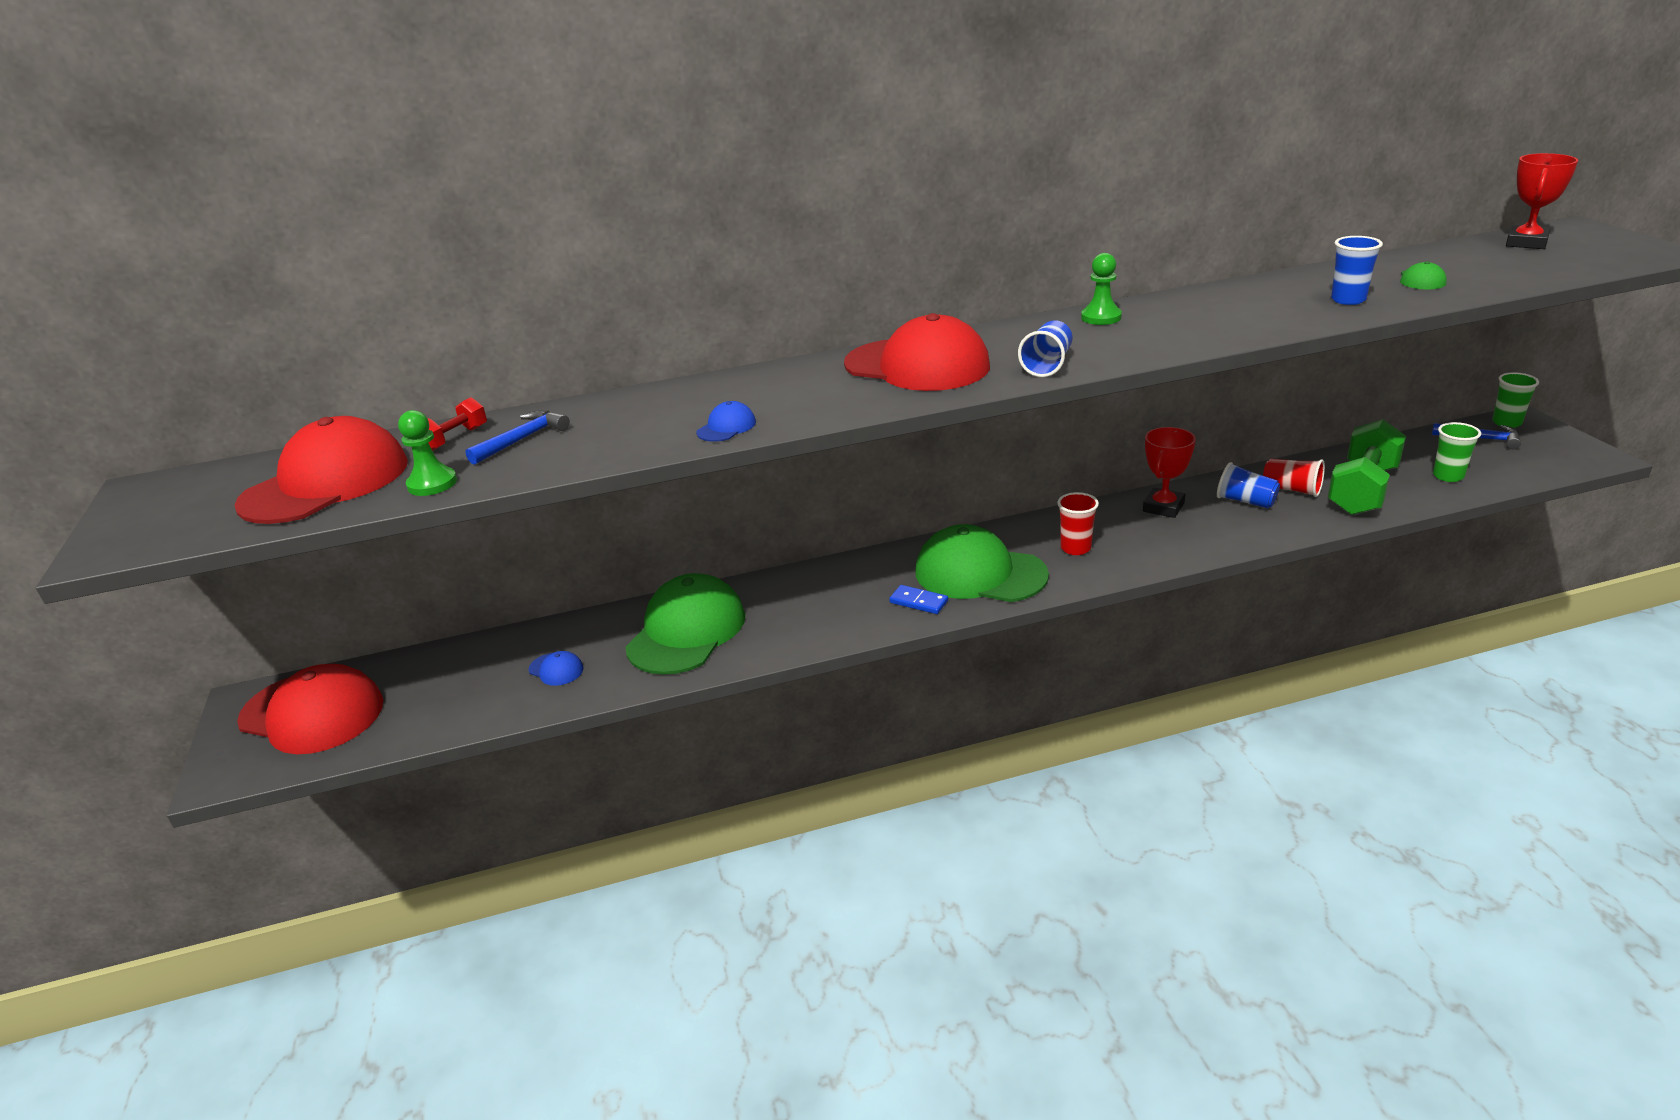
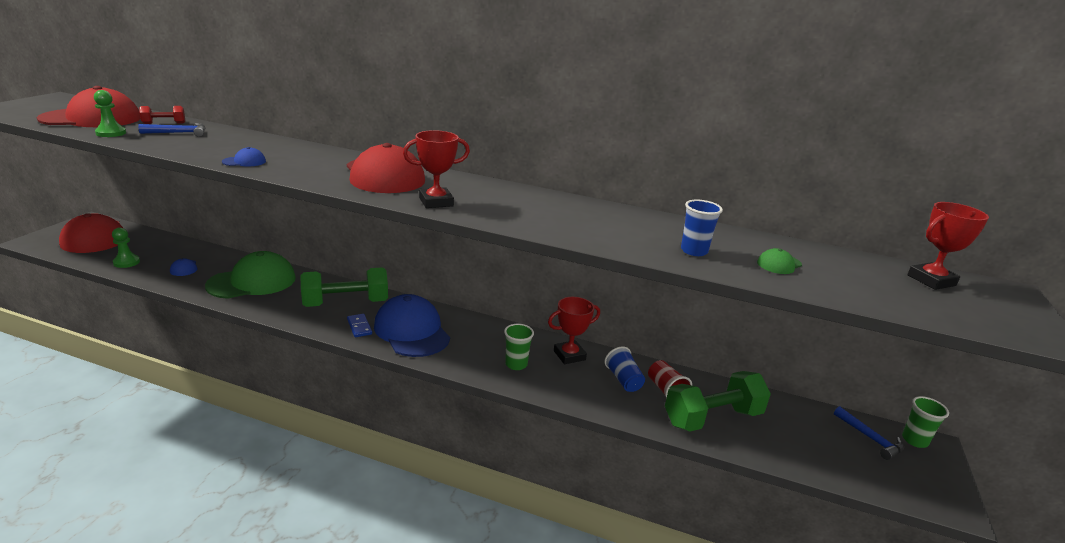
camera: 30 degrees right, 5 degrees down
(850, 588) = (346, 303): none -> green dumbbell
(980, 573) = (412, 331): green cap -> blue cap
(1047, 365) = (436, 202): blue cup -> red trophy
(1075, 548) = (480, 348): red cup -> none
(1101, 317) = (529, 196): green pawn -> green pawn (126, 262)
(1448, 476) = (794, 445): green cup -> green cup (516, 364)

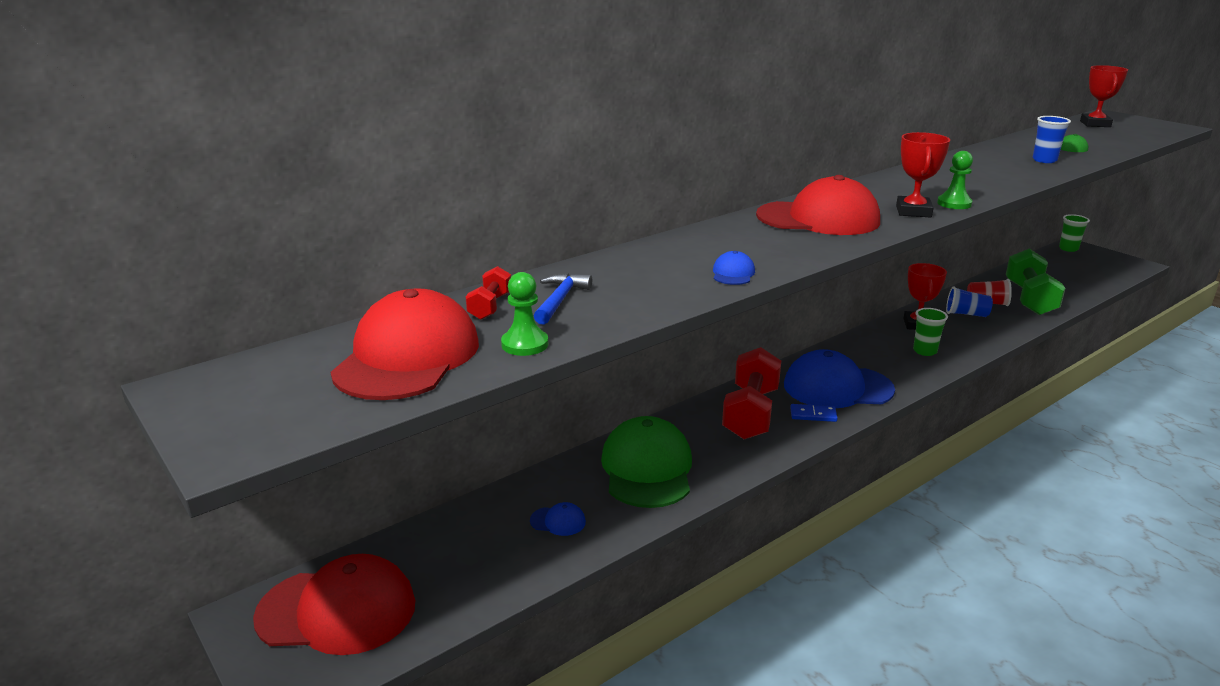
camera: 55 degrees left, 0 degrees up
(126, 262) = (491, 576): green pawn -> green pawn (954, 204)
(346, 303) = (750, 413): green dumbbell -> red dumbbell
(870, 438) = (1064, 260): blue hammer -> none

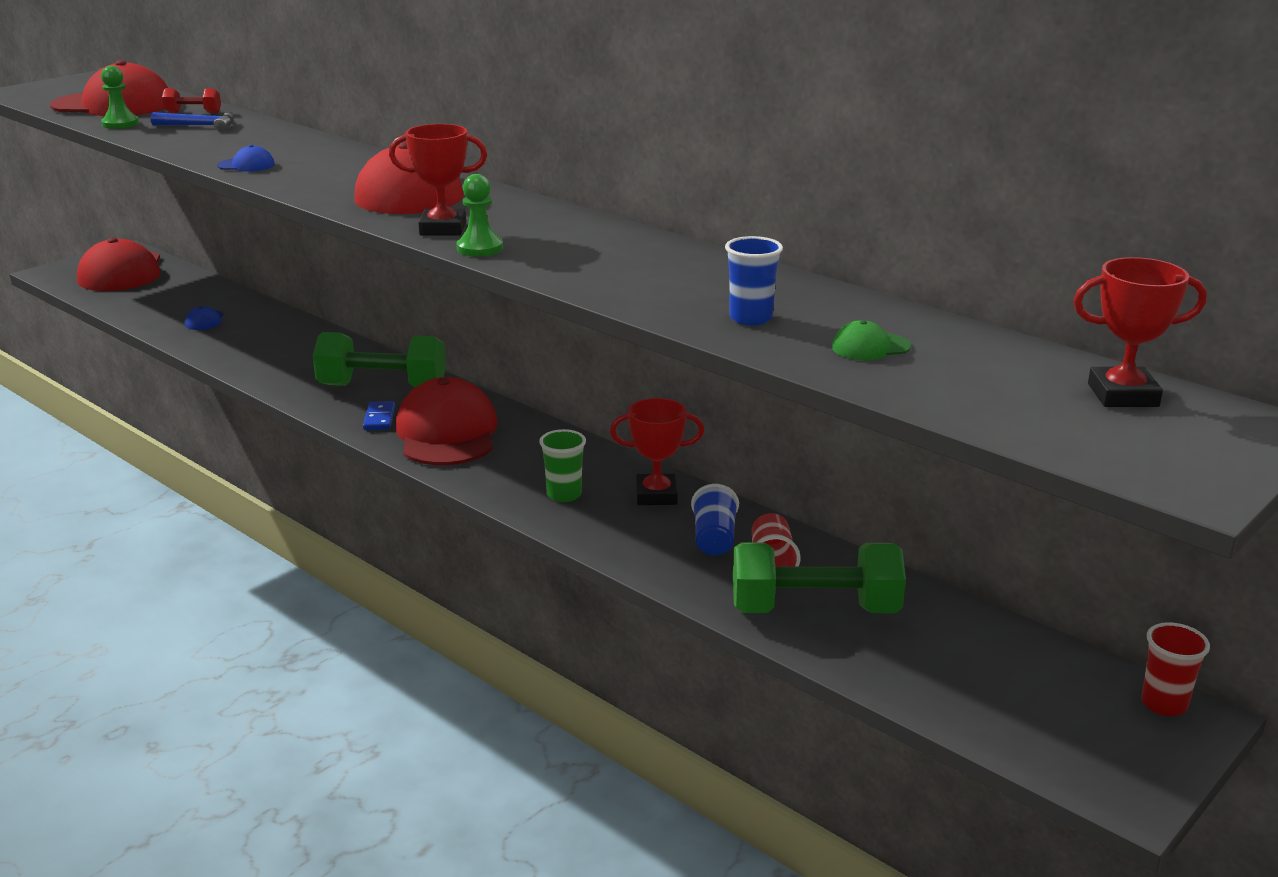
camera: 80 degrees right, 0 degrees up
(647, 469) = (278, 346): green cap -> none
(750, 413) = (382, 387): red dumbbell -> green dumbbell
(837, 387) = (447, 433): blue cap -> red cap
(1068, 249) = (1164, 704): green cup -> red cup

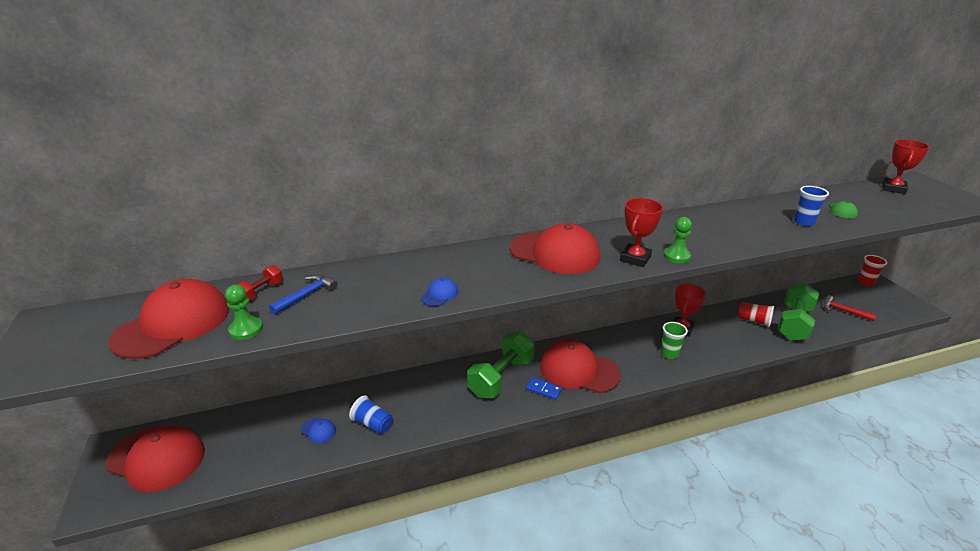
camera: 60 degrees left, 5 degrees up
(714, 539) = (728, 327): blue cup -> blue cup (373, 424)
(954, 671) = (843, 311): none -> red hammer

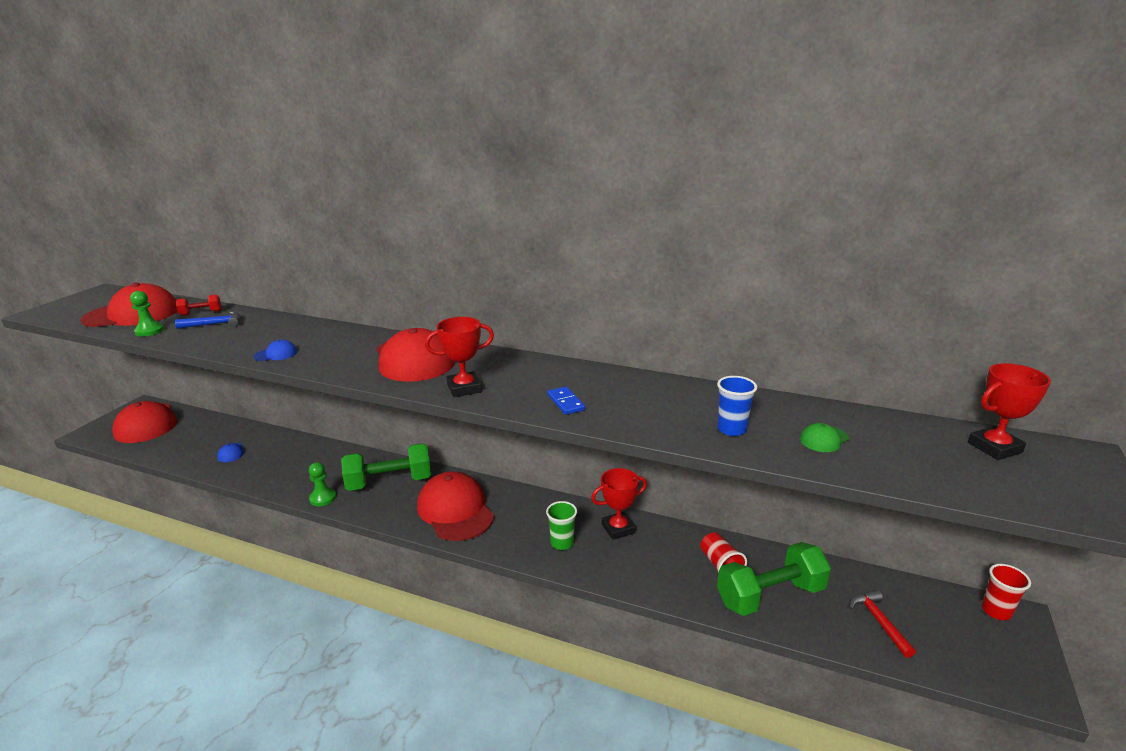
camera: 40 degrees right, 5 degrees down
(373, 424) = (262, 466): blue cup -> none
(543, 389) = (402, 509): blue domino -> blue domino (566, 402)
(676, 256) = (504, 401): green pawn -> green pawn (323, 498)

